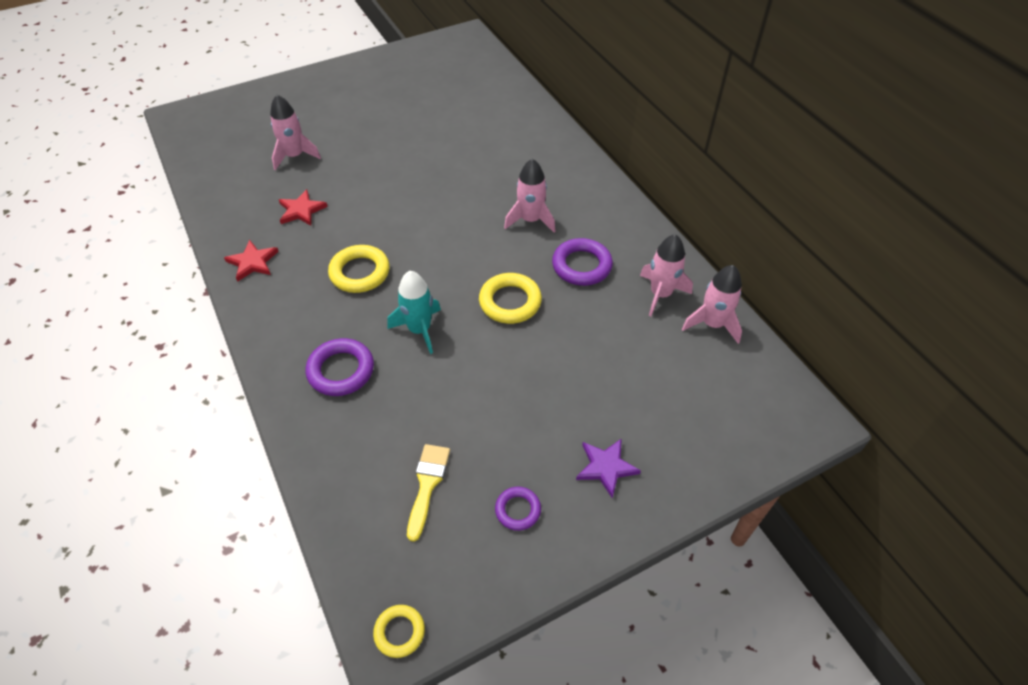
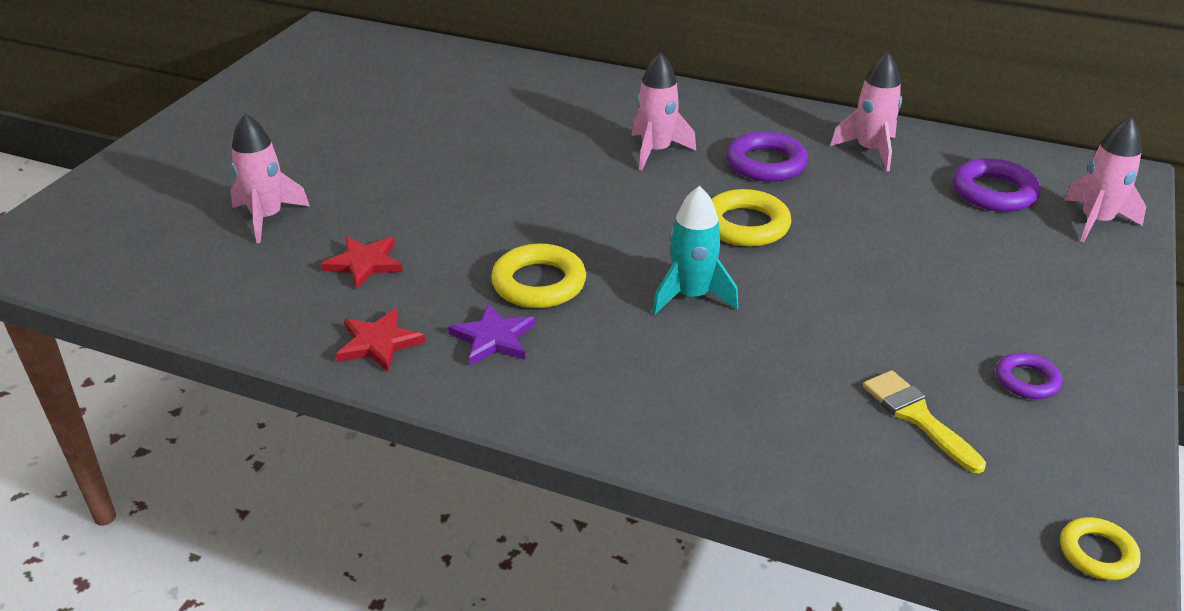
camera: 40 degrees left, 15 degrees down
(341, 370) = (664, 379): purple ring -> purple ring (994, 192)
(606, 467) = (1039, 300): purple star -> purple star (493, 338)
(712, 324) = (946, 151): pink rocket -> pink rocket (1096, 221)

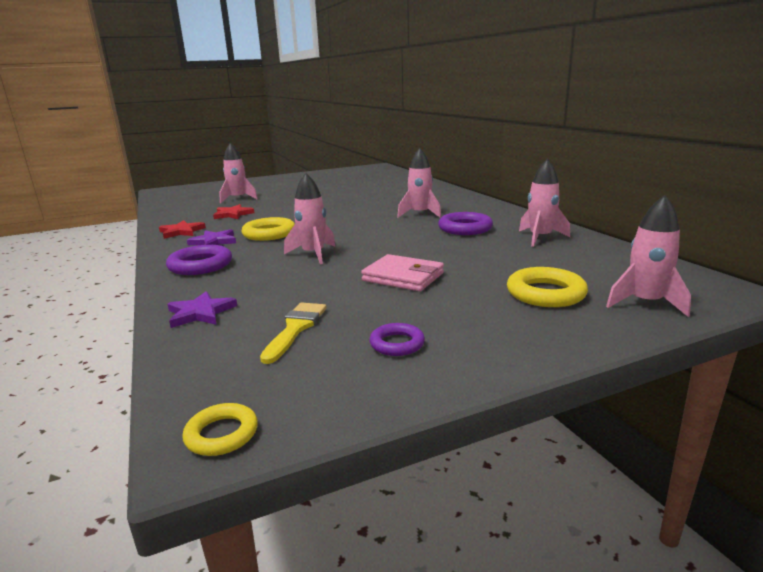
camera: 45 degrees right, 15 degrees down
(691, 296) = (313, 254): turquoise rocket -> pink rocket
(746, 225) = (399, 242): yellow ring -> yellow ring (545, 293)
(784, 459) = (200, 313): none -> purple star
(864, 286) = (403, 277): none -> pink wallet
(994, 192) = (588, 270): purple ring -> purple ring (200, 265)

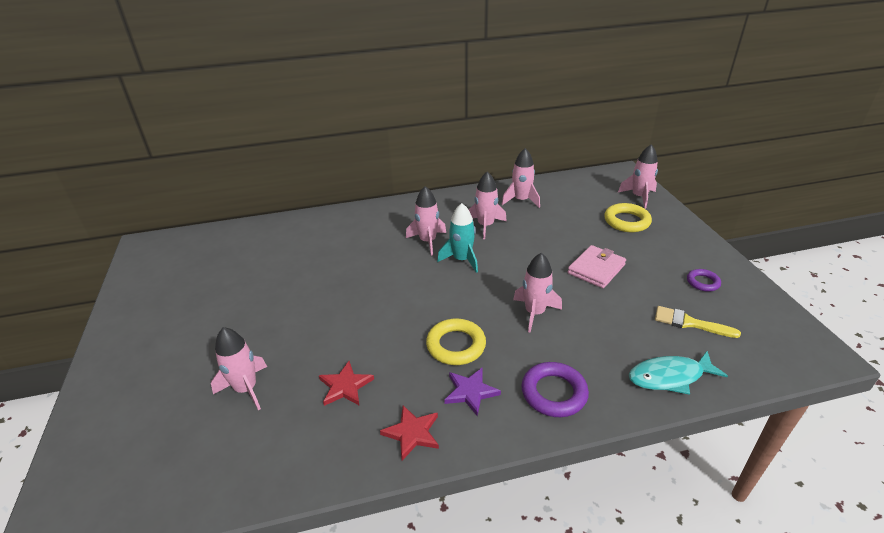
camera: 80 degrees left, 15 degrees up
(200, 313) = (670, 377): purple star -> turquoise fish
(222, 434) = (814, 348): yellow ring -> none
(394, 226) = (462, 260): none -> turquoise rocket
(465, 228) = (485, 226): purple ring -> pink rocket

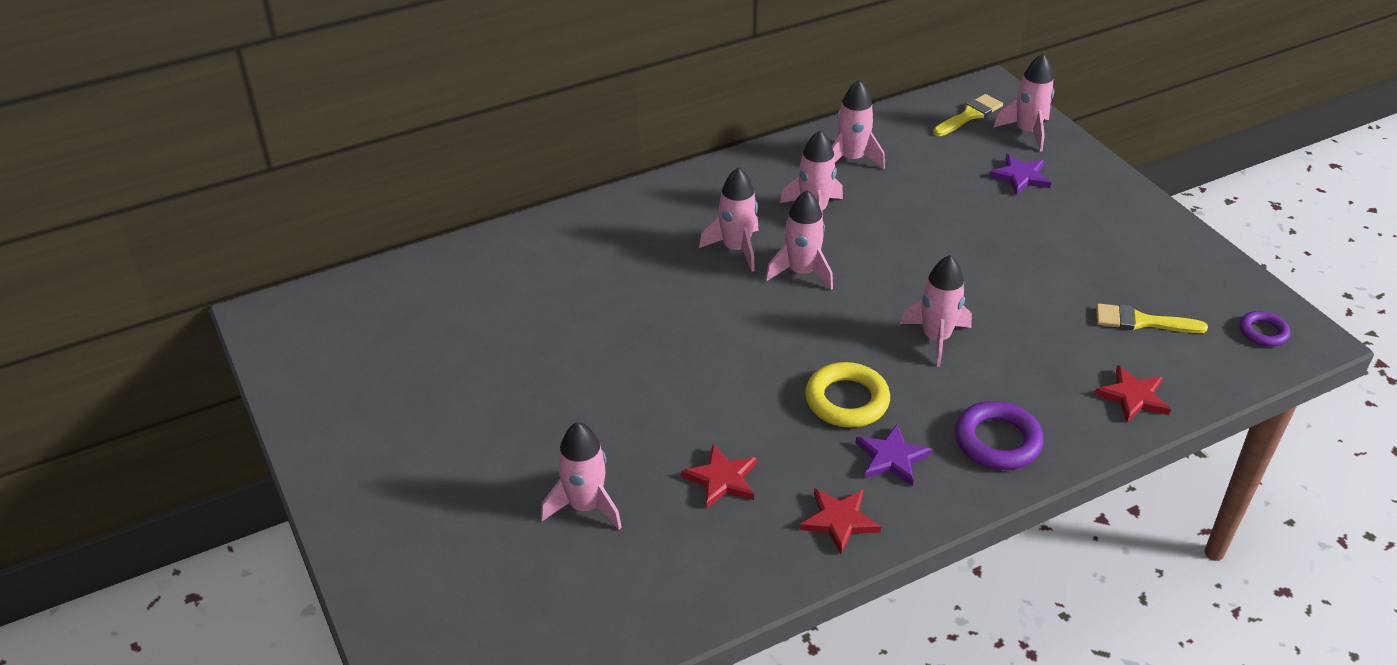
camera: 15 degrees left, 5 degrees up
(462, 260) = (801, 272): turquoise rocket -> pink rocket
(596, 269) = (999, 260): pink wallet -> none
(604, 184) = (969, 115): none -> yellow brush
(626, 221) = (1020, 177): yellow ring -> purple star
(670, 377) = (1133, 397): turquoise fish -> red star
(702, 282) = (1146, 260): purple ring -> purple ring (1263, 332)

